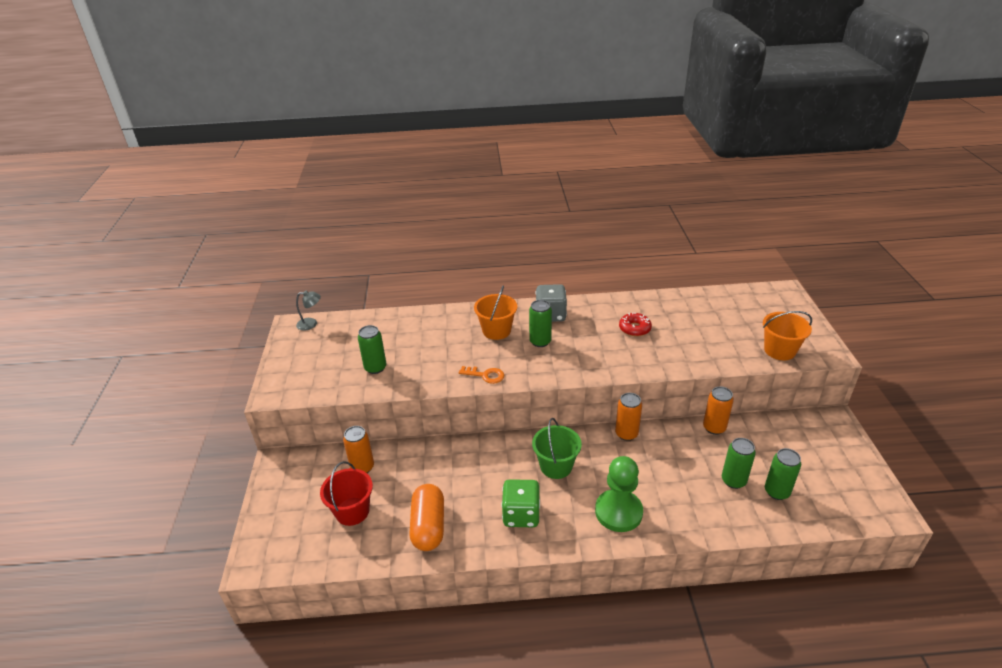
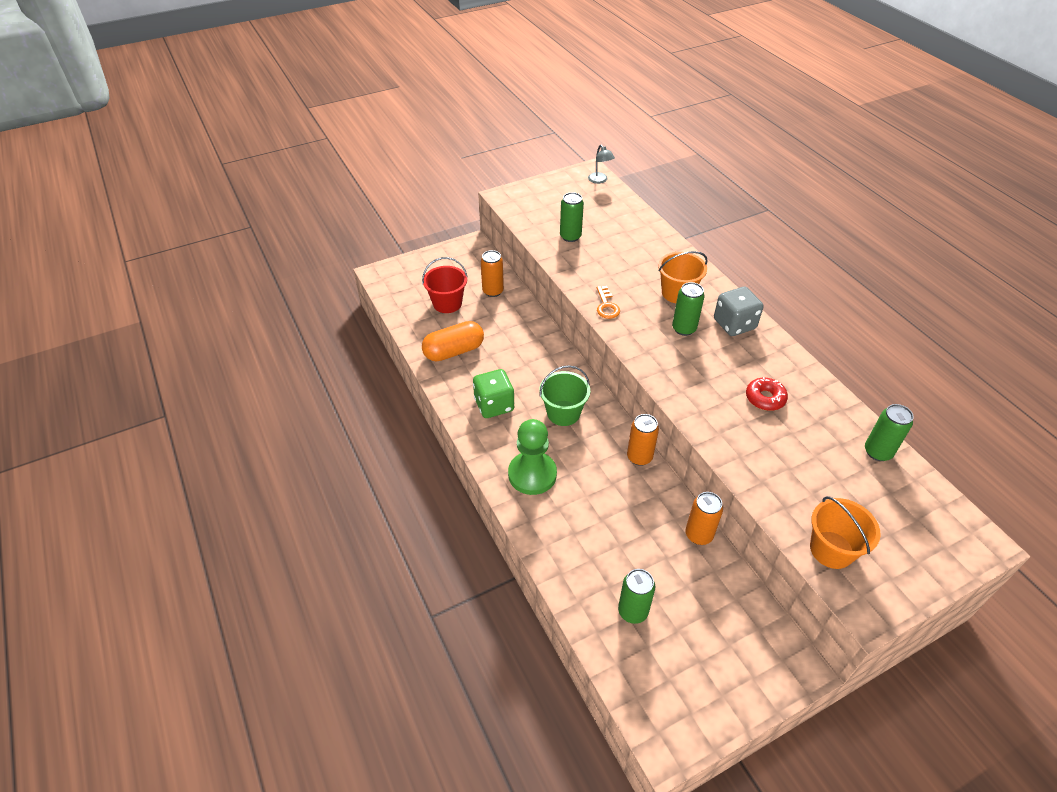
camera: 65 degrees right, 10 degrees up
(733, 480) = (626, 566): green can -> green can (877, 452)

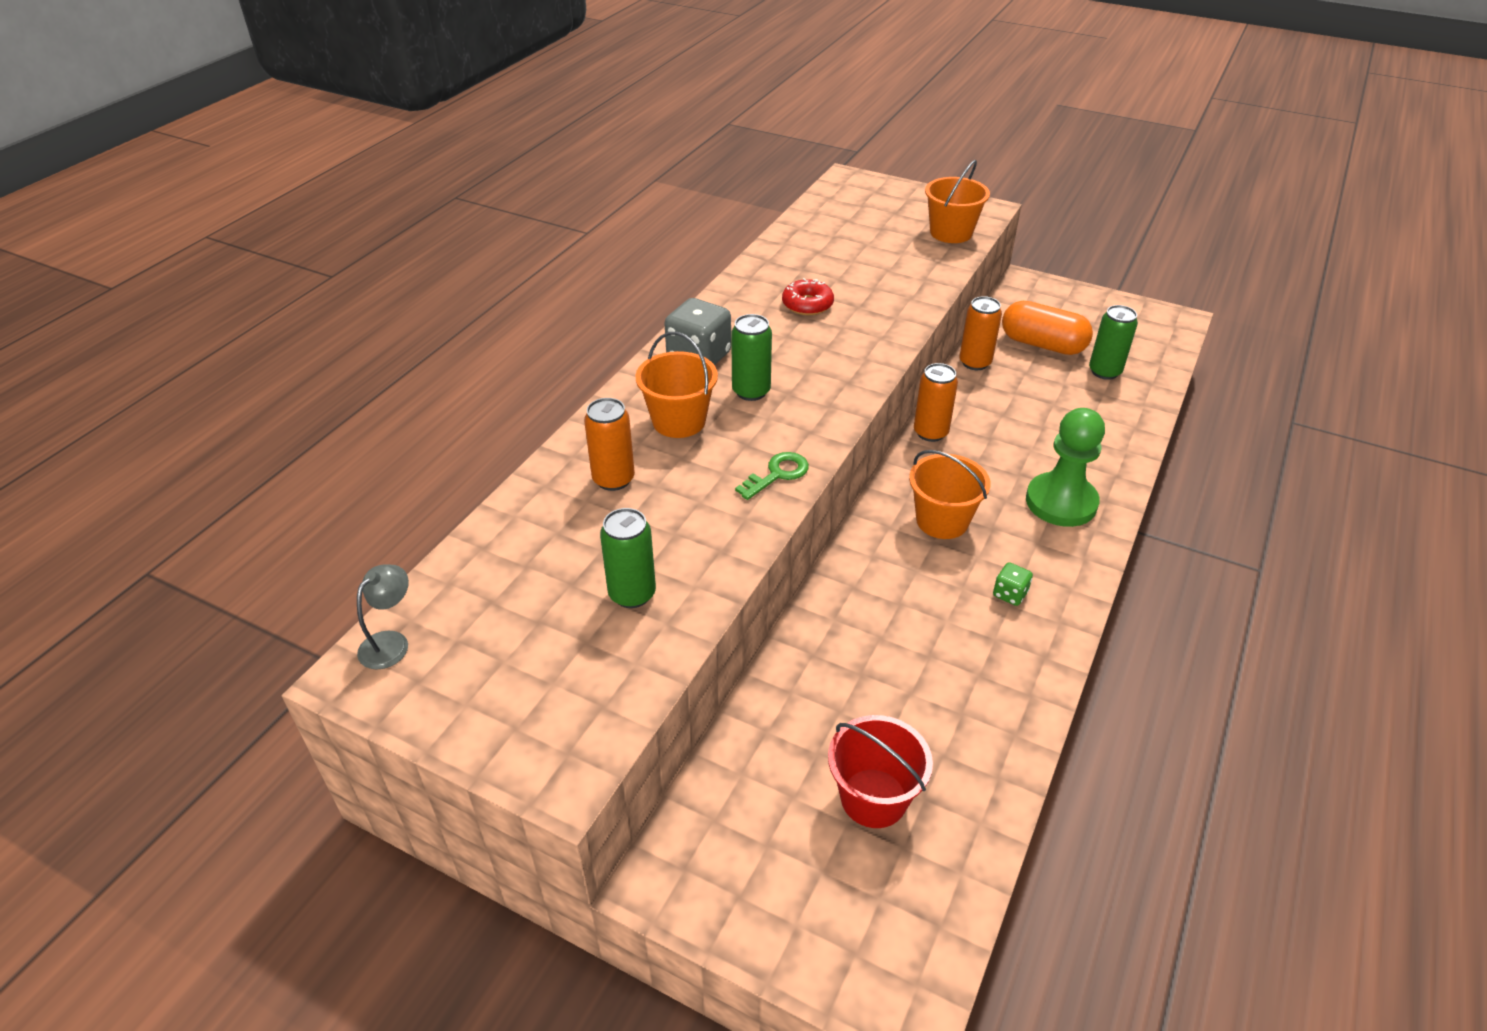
camera: 125 degrees left, 5 degrees down
(454, 351) = (969, 707): orange capsule -> orange capsule (1042, 344)
(493, 291) = (777, 746): orange can -> orange can (613, 479)
(494, 405) = (1010, 594): green dice -> green dice, size x0.50
(563, 413) = (942, 520): green bucket -> orange bucket
(606, 306) = (777, 474): orange key -> green key
(877, 452) = (804, 233): green can -> none

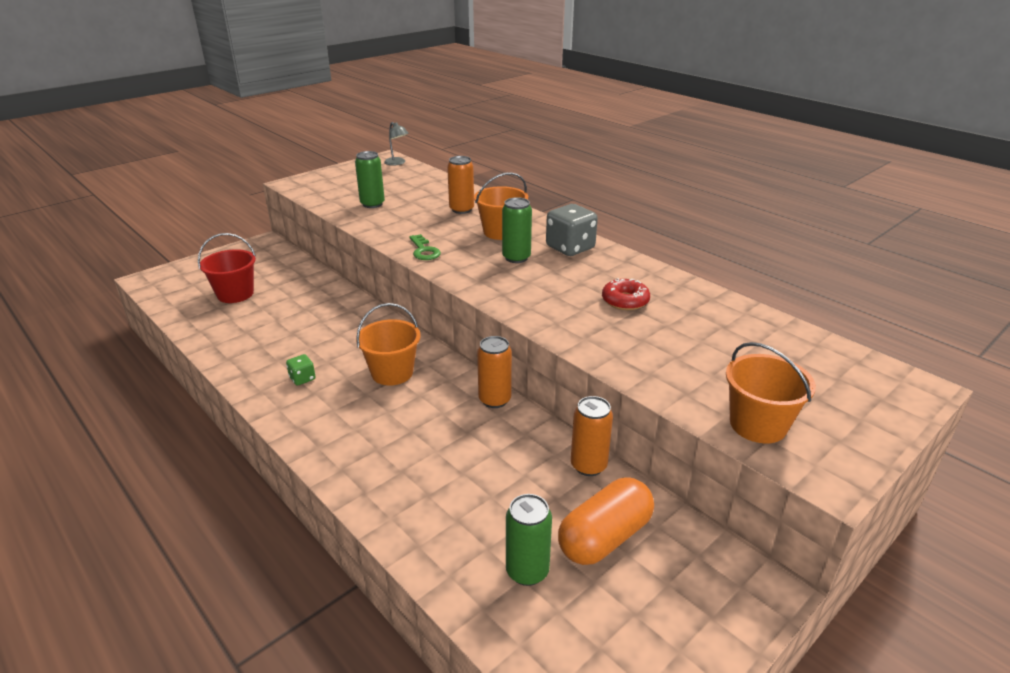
camera: 110 degrees right, 10 degrees down
(1061, 502) = (361, 441): green pawn -> none

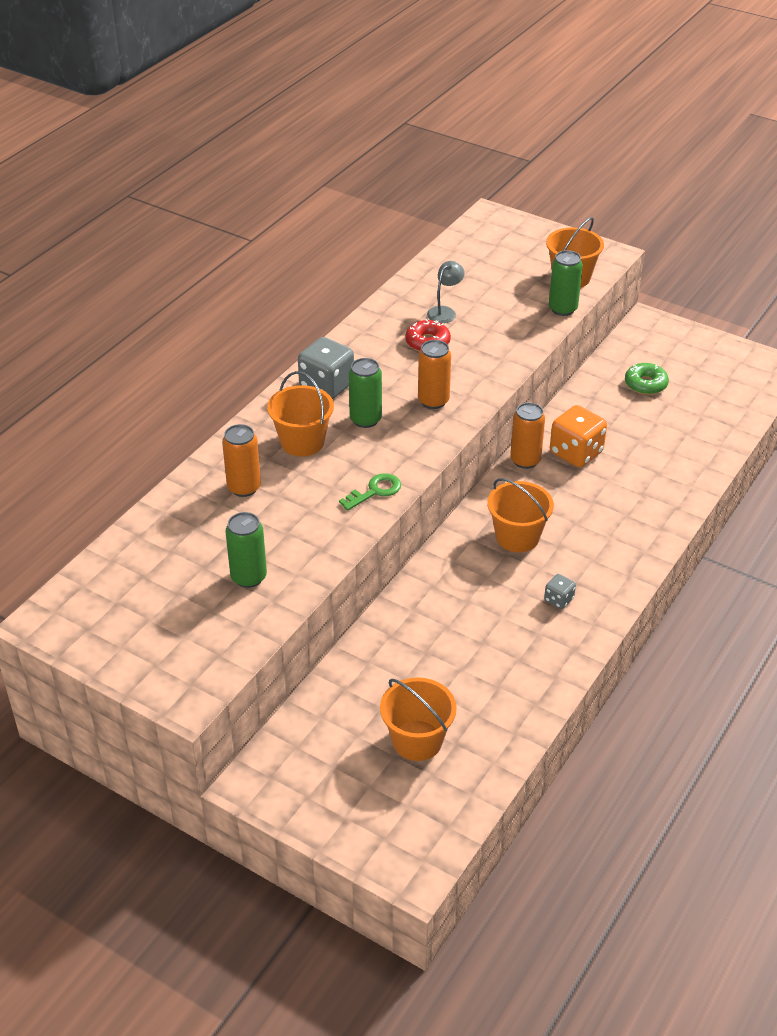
camera: 105 degrees left, 10 degrees up
(235, 294) = (417, 740): red bucket -> orange bucket
(302, 378) = (558, 599): green dice -> grey dice
(397, 163) = (68, 601): grey lamp -> grey lamp (445, 312)
(491, 437) = (576, 453): none -> orange dice
(527, 571) = (694, 413): green can -> green can (562, 309)
(588, 466) = (580, 398): orange can -> orange can (433, 401)
(604, 537) = (645, 384): orange capsule -> green donut

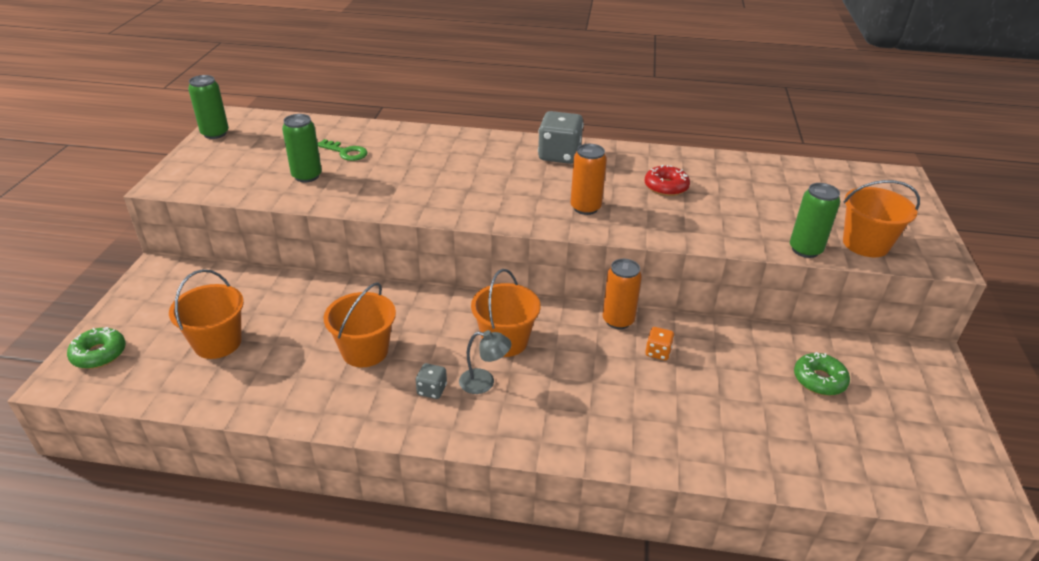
camera: 65 degrees right, 5 degrees down
(244, 487) = (409, 151): orange can -> none
(302, 442) = (480, 161): orange bucket -> orange bucket (365, 351)
(365, 419) = (531, 181): green can -> green can (215, 133)
(375, 491) = (441, 206): green key -> green key (346, 152)
(387, 841) = (99, 354): none -> green donut
(445, 312) = (720, 186): grey lamp -> grey lamp (484, 382)
(576, 453) = (658, 352): orange dice -> orange dice, size x0.50

